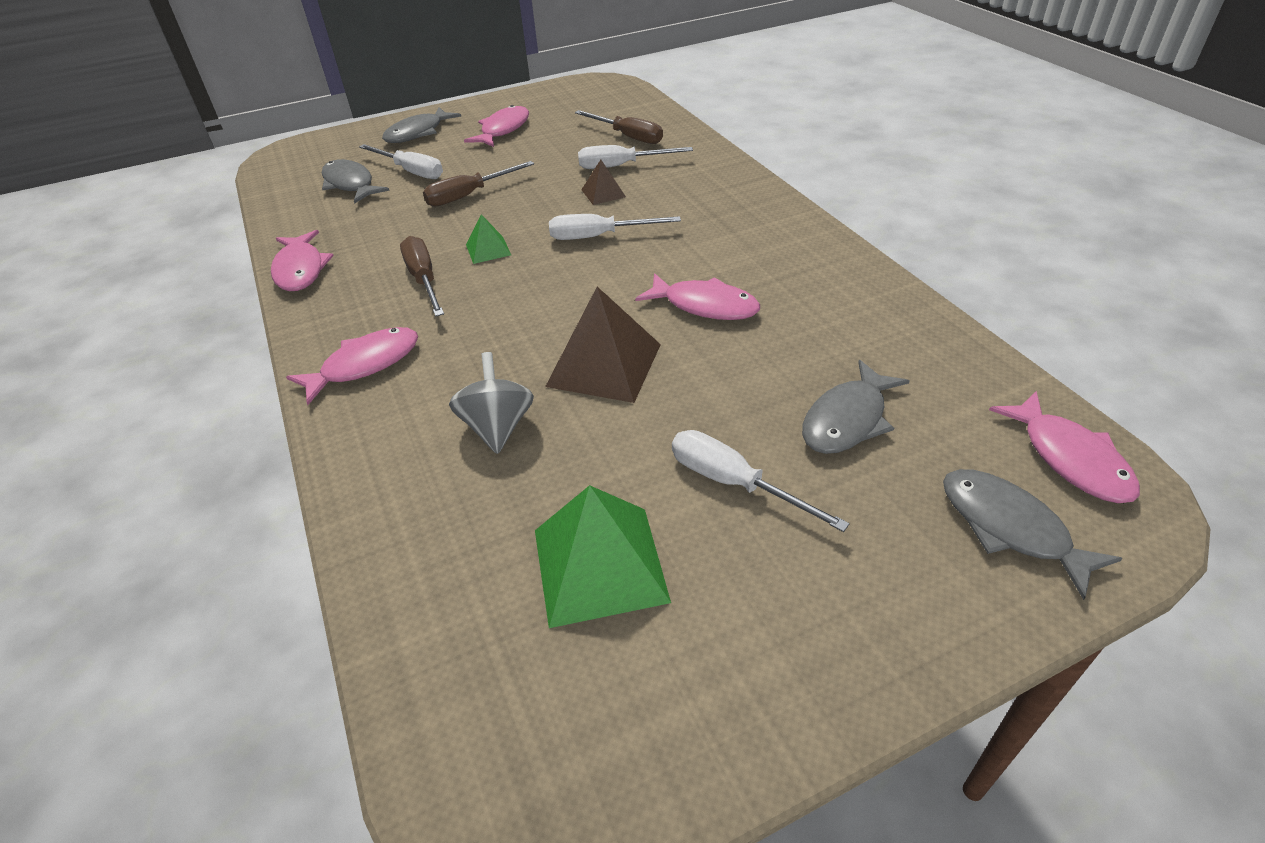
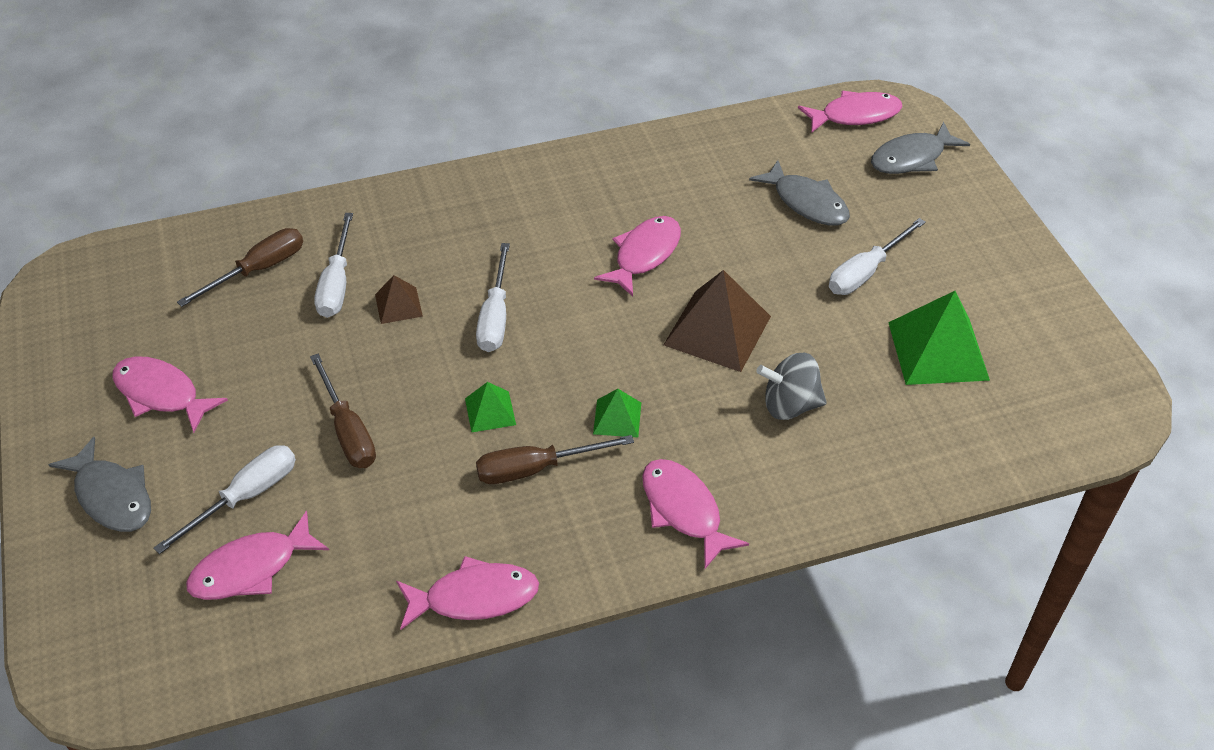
camera: 85 degrees left, 5 degrees up
(350, 184) = (251, 568): grey fish -> pink fish
(480, 314) = (617, 418): none -> green pyramid

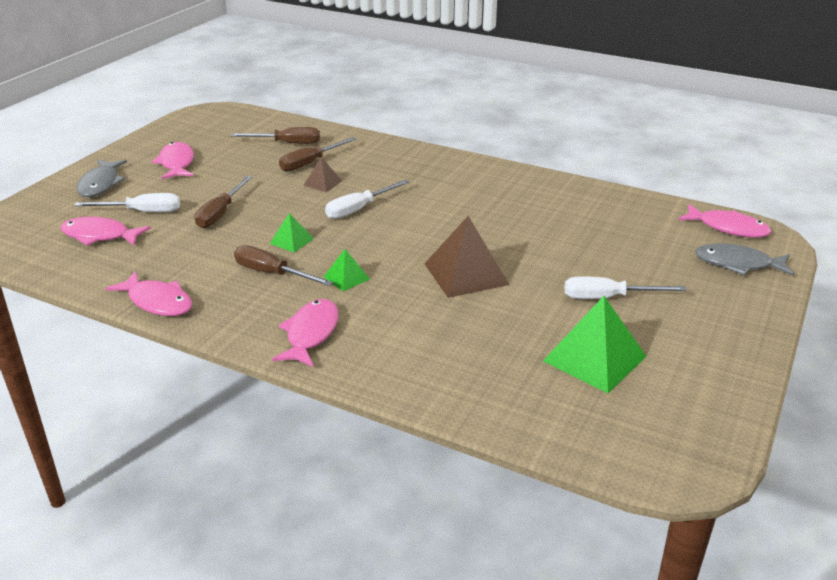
camera: 45 degrees right, 15 degrees down
(336, 284) = (310, 163): white screwdriver -> brown screwdriver
(644, 255) = (480, 224): pink fish -> none
(789, 405) = (450, 327): grey spinning top -> none
(806, 202) = (622, 249): grey fish -> none

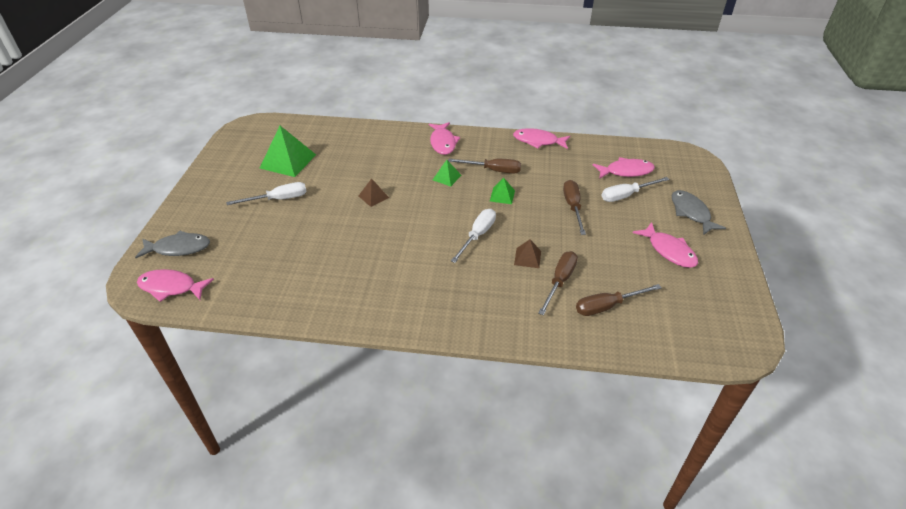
camera: 160 degrees right, 10 degrees up
(466, 274) = (373, 196): brown pyramid -> brown pyramid, size x0.51

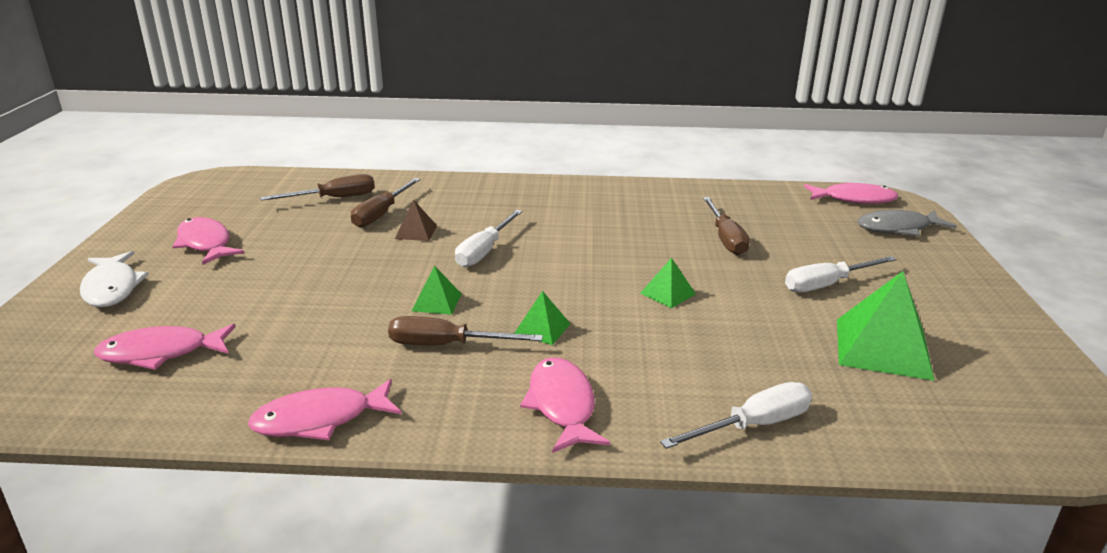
camera: 175 degrees right, 15 degrees down
(373, 196) = (667, 293): brown pyramid -> green pyramid
(538, 141) = (320, 419): pink fish -> pink fish turned 150 degrees clockwise
(573, 207) = (315, 289): brown screwdriver -> brown screwdriver (725, 238)
(626, 195) = (202, 310): white screwdriver -> white screwdriver (753, 425)
(691, 213) = (112, 288): grey fish -> white fish

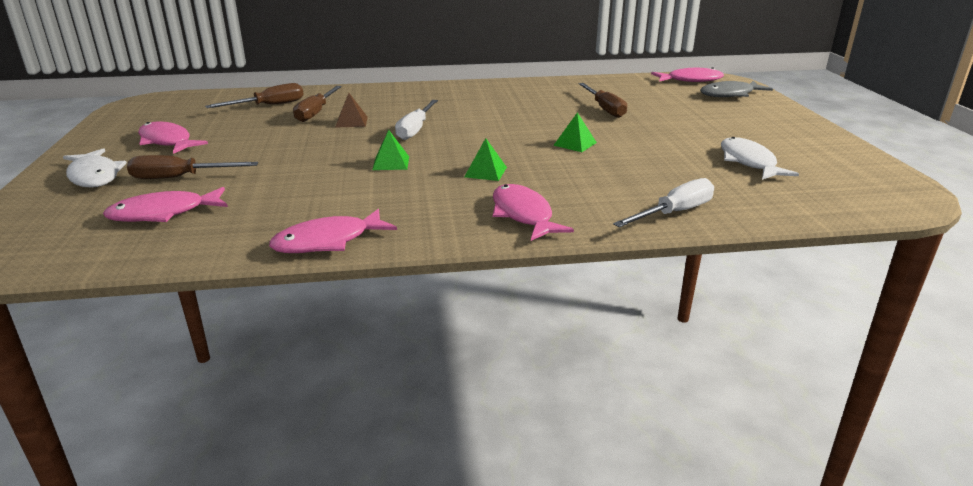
camera: 10 degrees left, 0 degrees up
(446, 345) = (412, 188): brown screwdriver -> brown screwdriver (180, 178)
(827, 284) = (692, 130): white screwdriver -> none
(882, 348) = (748, 162): green pyramid -> white fish

